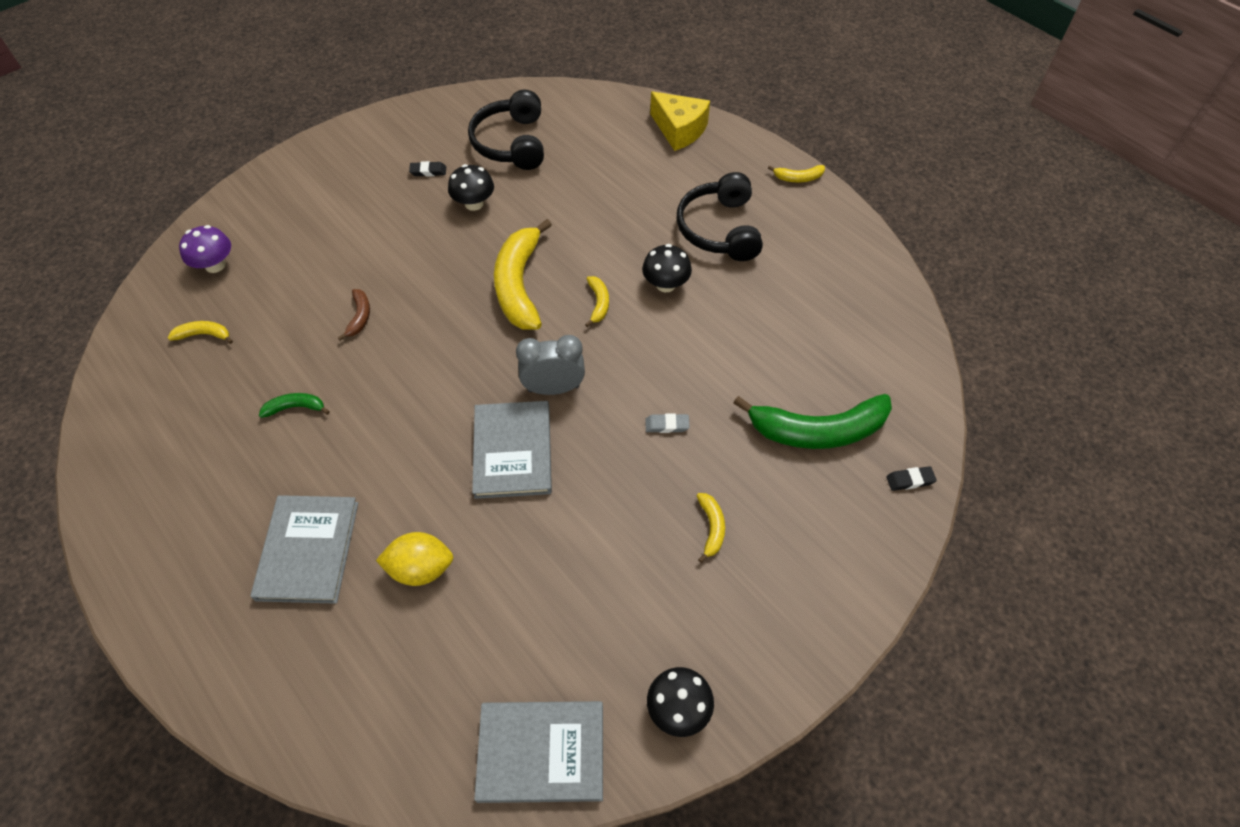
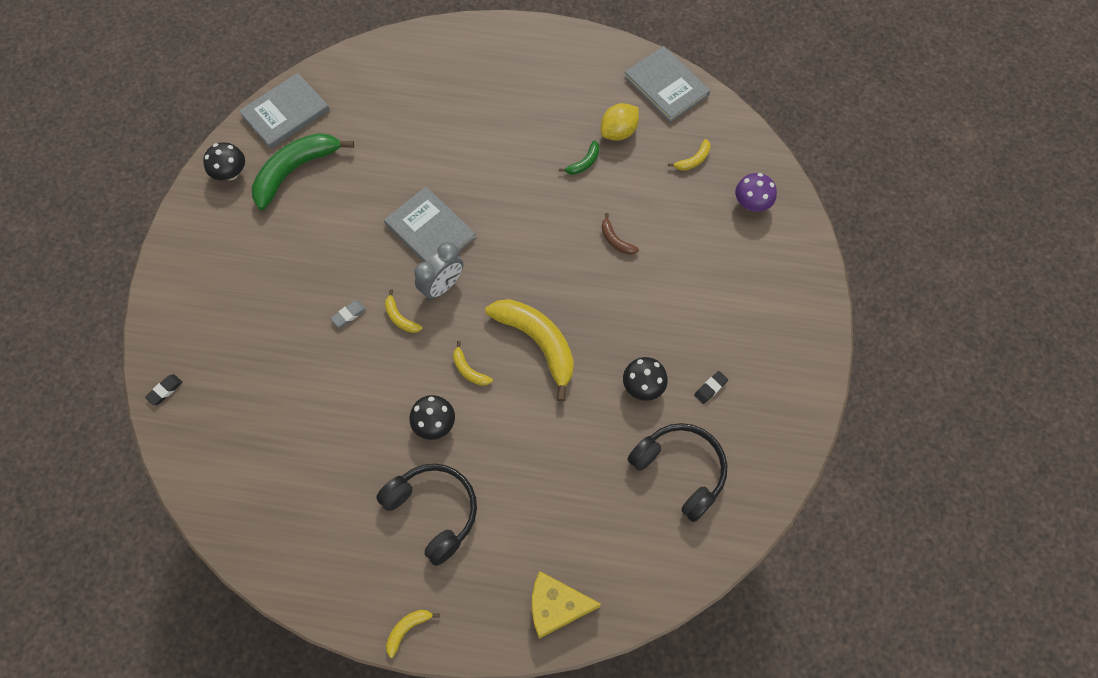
camera: 140 degrees right, 10 degrees up
(308, 550) = (488, 107): grey book -> grey book (666, 86)
(421, 568) = (420, 140): yellow lemon -> yellow lemon (618, 132)
(711, 528) = (275, 271): yellow banana -> yellow banana (400, 318)
(818, 430) = (246, 383): green banana -> green banana (295, 171)

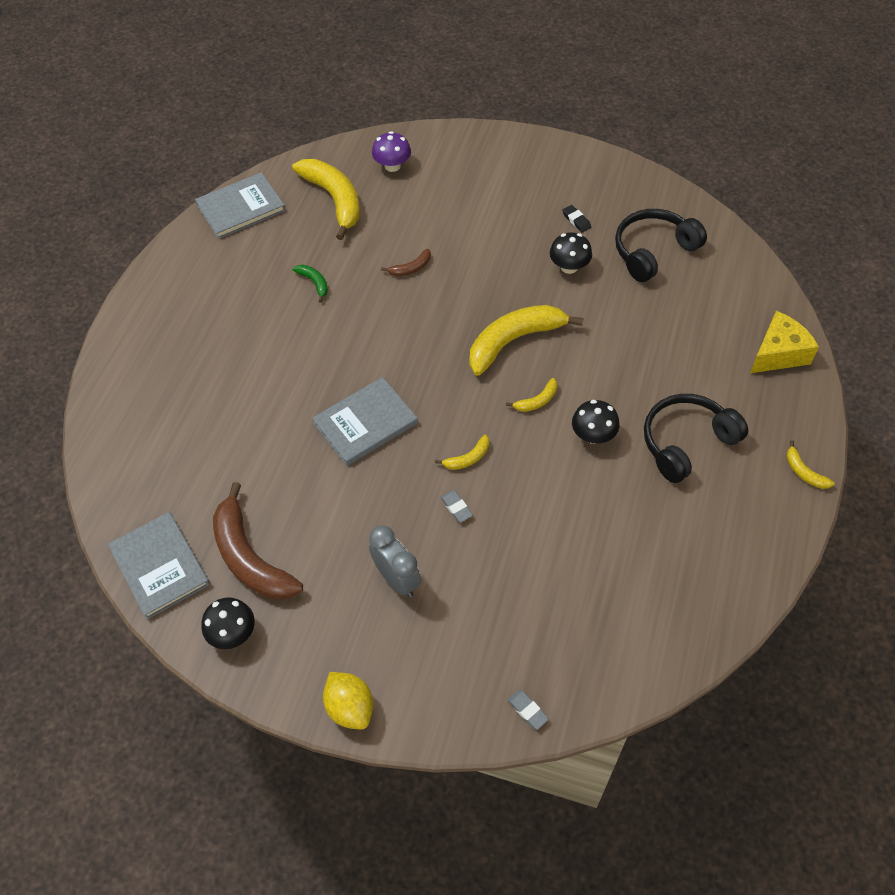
camera: 80 degrees left, 10 degrees down
(165, 390) = (527, 710): black eraser -> grey eraser
(295, 171) = (250, 557): green banana -> brown banana
(442, 286) = (436, 417): grey clock -> grey clock (397, 579)
(556, 606) = (778, 353): yellow cheese -> yellow cheese turned 135 degrees counterclockwise
(618, 132) = (284, 251): yellow lemon -> yellow lemon (350, 707)
(693, 160) = (334, 199): yellow banana -> yellow banana, size x2.25

